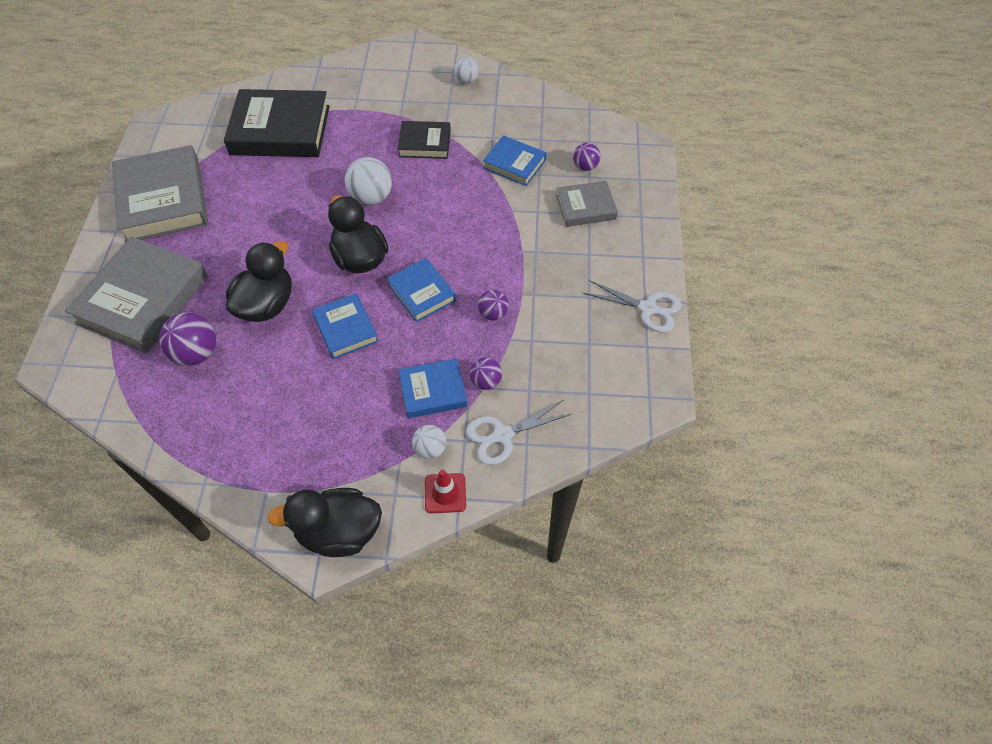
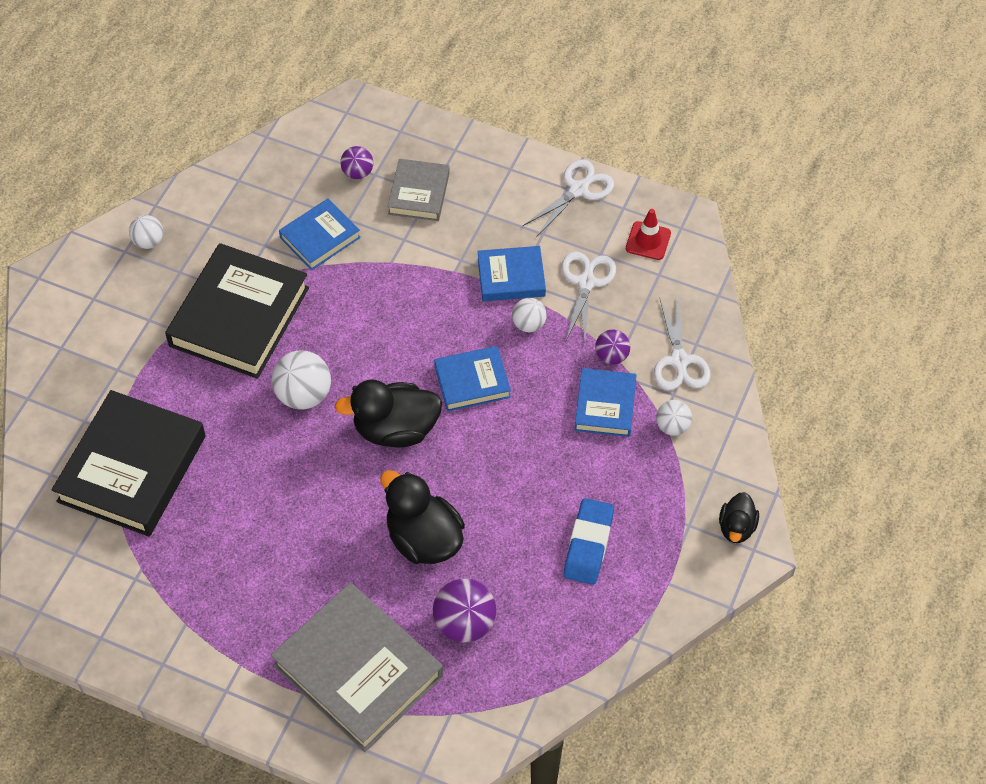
camera: 70 degrees left, 0 degrees up
(163, 200) = (195, 627): grey book -> none
(290, 418) = (588, 544): none -> blue eraser
(339, 532) = (736, 527): black duck -> black duck, size x0.56
(345, 329) = (492, 466): blue book -> blue book (511, 277)
(424, 143) = (239, 317): black book -> black book, size x1.84
(445, 493) = (725, 427): red traffic cone -> red traffic cone (648, 241)
(493, 314) = (528, 324): purple ball -> white ball
(554, 341) = (586, 282): none -> white scissors

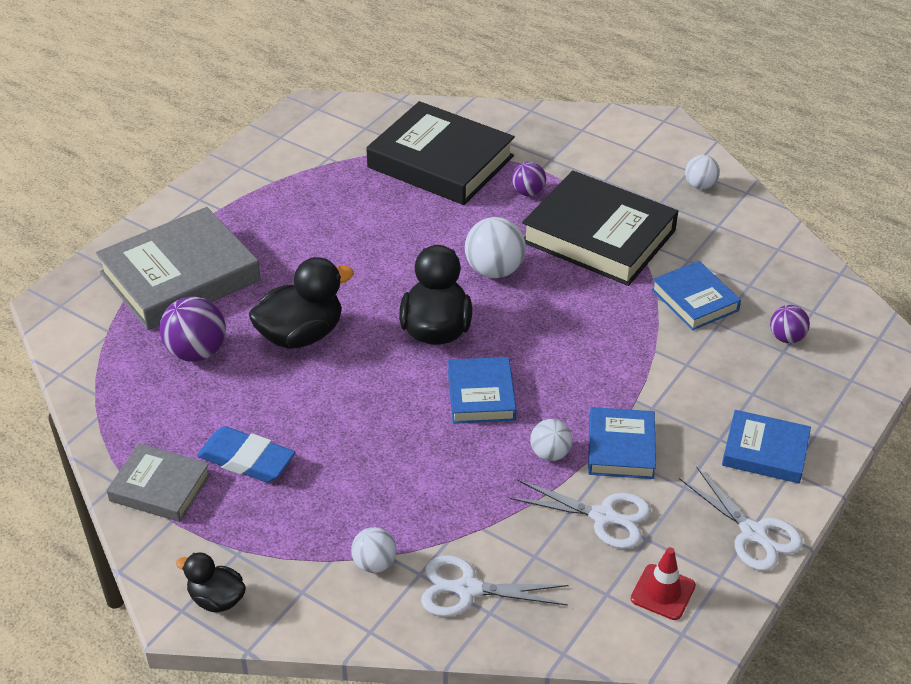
camera: 100 degrees right, 15 degrees down
(419, 193) = (753, 384): grey book -> grey book (160, 487)
(605, 406) = (420, 504): blue book -> blue book (765, 451)
(611, 356) = (489, 523): purple ball -> purple ball (528, 192)

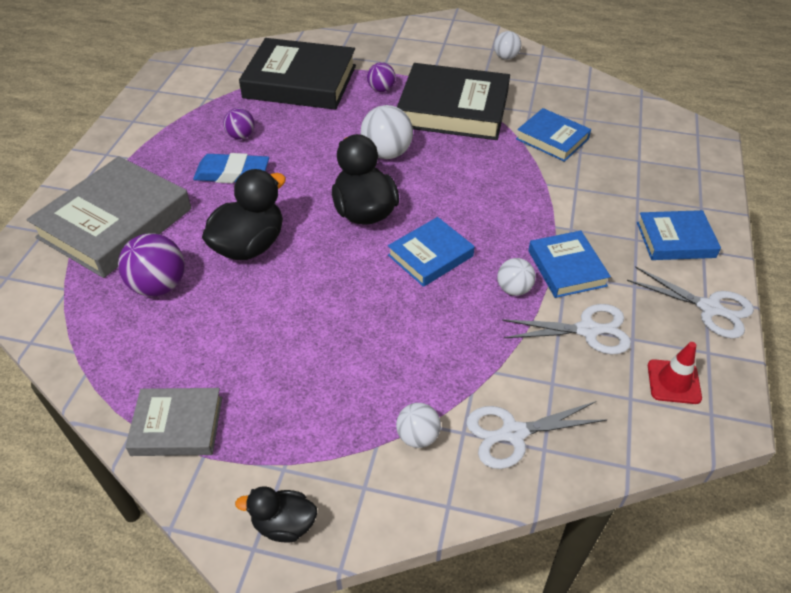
camera: 20 degrees left, 5 degrees up
(246, 460) = (251, 373): blue eraser -> blue eraser (232, 173)
(481, 395) = (430, 256): blue book -> blue book turned 75 degrees clockwise
(786, 338) = (634, 150): purple ball -> purple ball (241, 136)

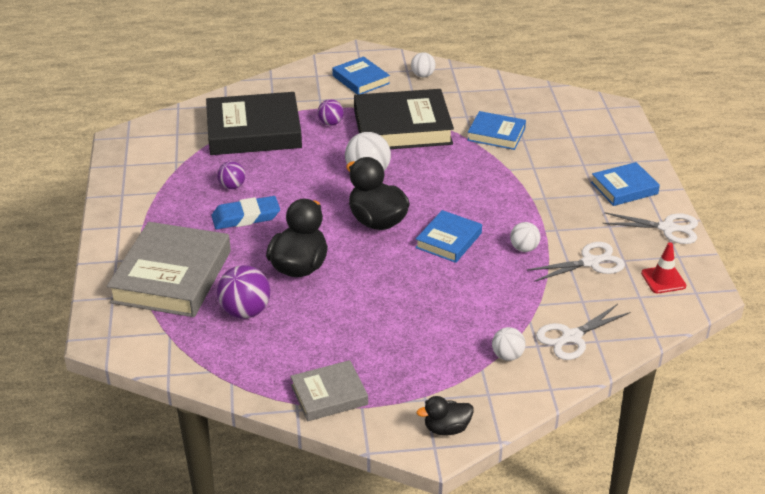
camera: 20 degrees left, 10 degrees down
(566, 268) = (555, 225): blue book -> blue book (360, 80)

